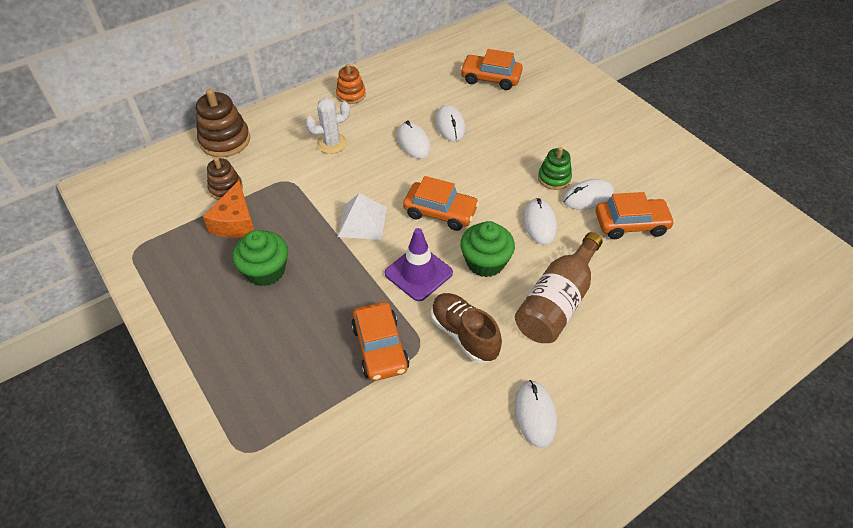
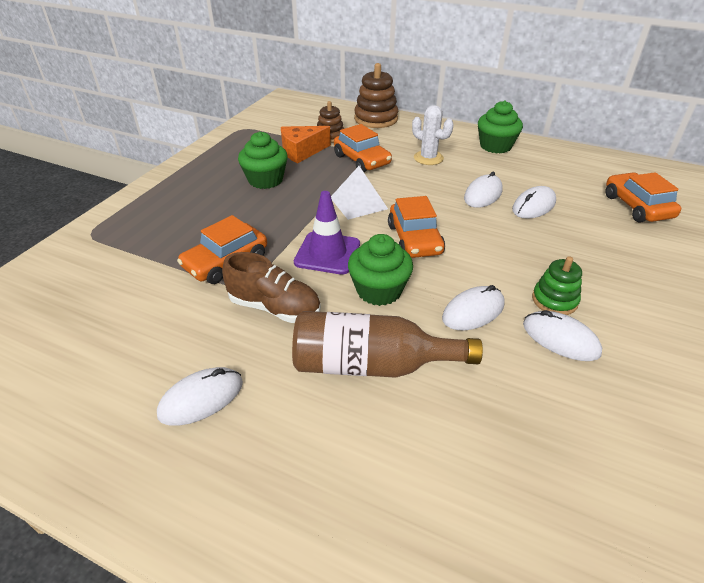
camera: 60 degrees right, 10 degrees down
(351, 95) = (495, 146): orange stacking toy -> green cupcake
(464, 334) = (275, 308): brown shoe -> brown shoe turned 90 degrees clockwise
(631, 224) = (563, 397): orange car -> orange car (362, 160)

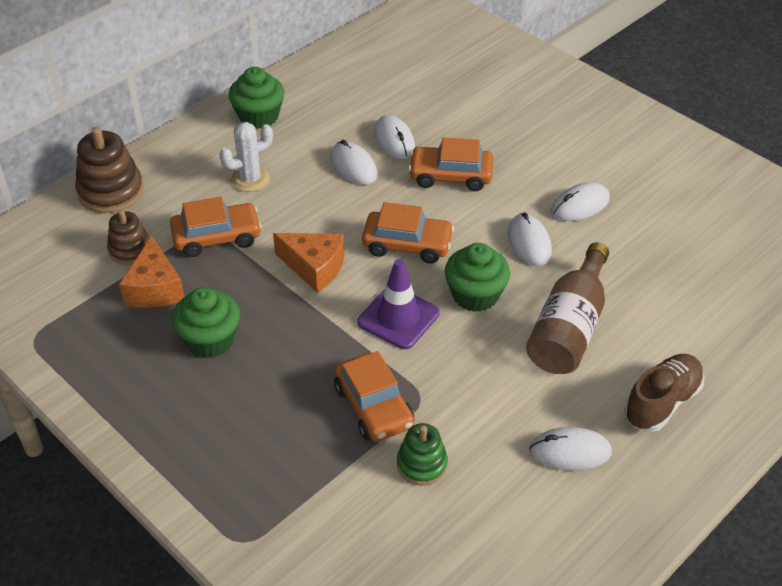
camera: 70 degrees left, 5 degrees up
(201, 398) = (570, 452): white mouse -> white mouse turned 75 degrees counterclockwise
(275, 308) = (469, 378): brown shoe -> brown shoe (662, 402)
(358, 203) = (314, 267): white pyramid -> orange cheese
(554, 300) = (535, 188): green stacking toy -> green stacking toy (422, 464)
(637, 206) = (431, 77): orange car -> orange car (450, 176)

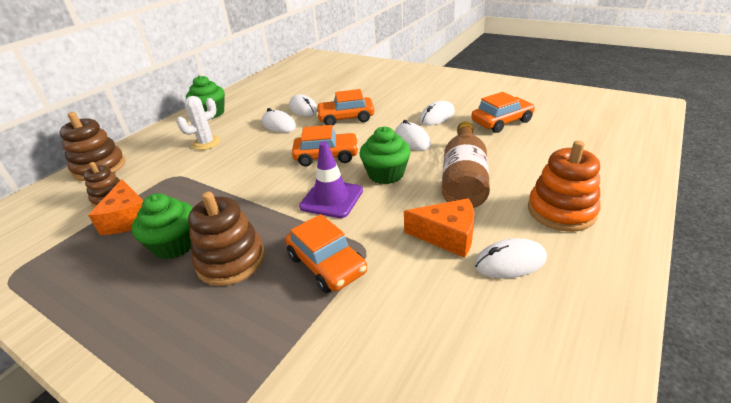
camera: 10 degrees left, 10 degrees down
(217, 237) = (181, 178): orange car -> orange car (501, 122)
(271, 376) = (231, 260): none -> brown stacking toy
(314, 267) = (259, 181): orange cheese -> orange cheese (447, 236)
(422, 464) = (384, 302): green stacking toy -> none
(662, 402) = (561, 211): brown shoe -> orange stacking toy

